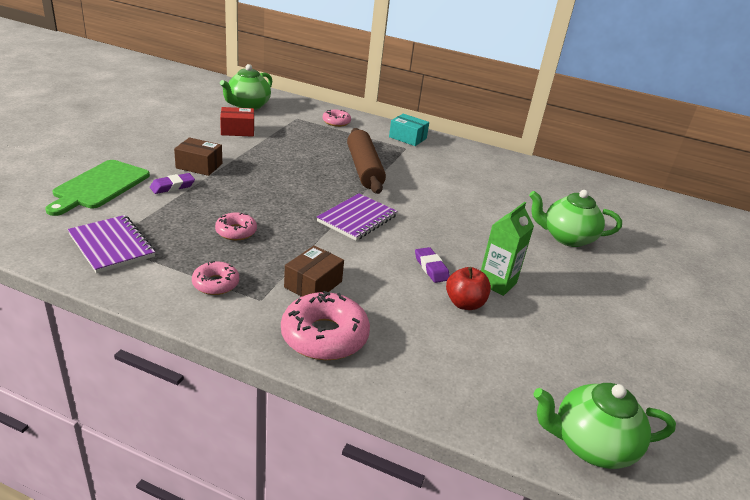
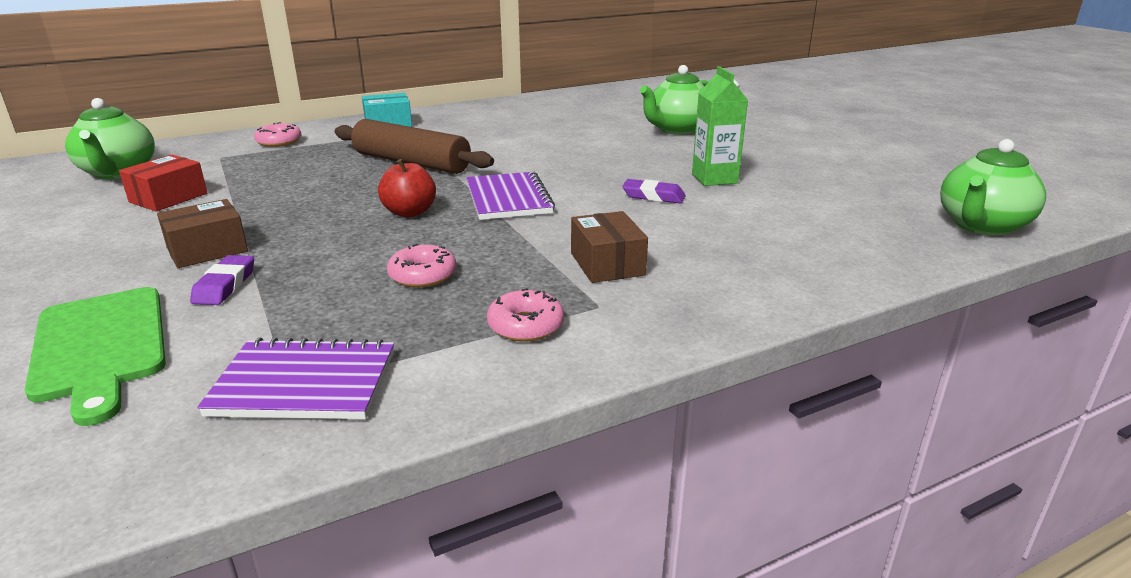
camera: 45 degrees left, 5 degrees down
(324, 336) = (715, 289): pink donut -> none
(464, 303) = (732, 203): red apple -> red apple (409, 212)

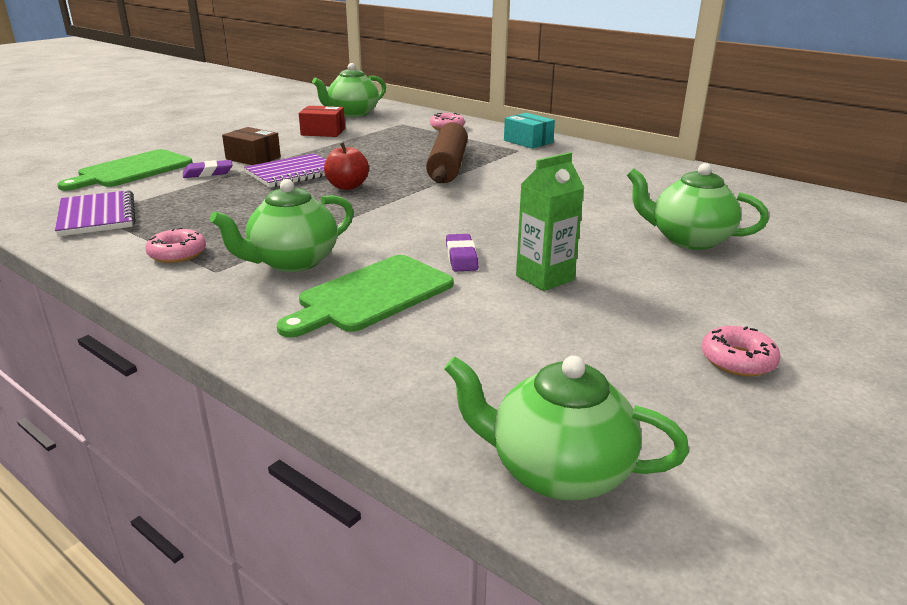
camera: 65 degrees right, 0 degrees up
(423, 275) = (243, 212): pink donut -> pink donut (737, 360)
(508, 199) = (401, 208): purple notebook -> purple notebook (293, 173)
(607, 264) = (292, 262): brown box -> green teapot
(710, 240) = (371, 295): none -> green cutting board

